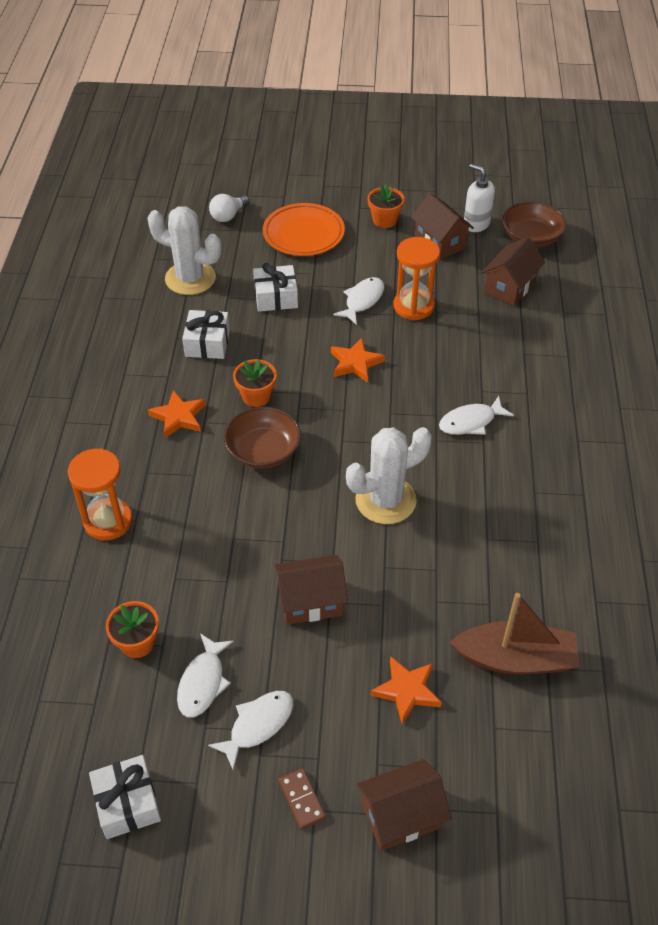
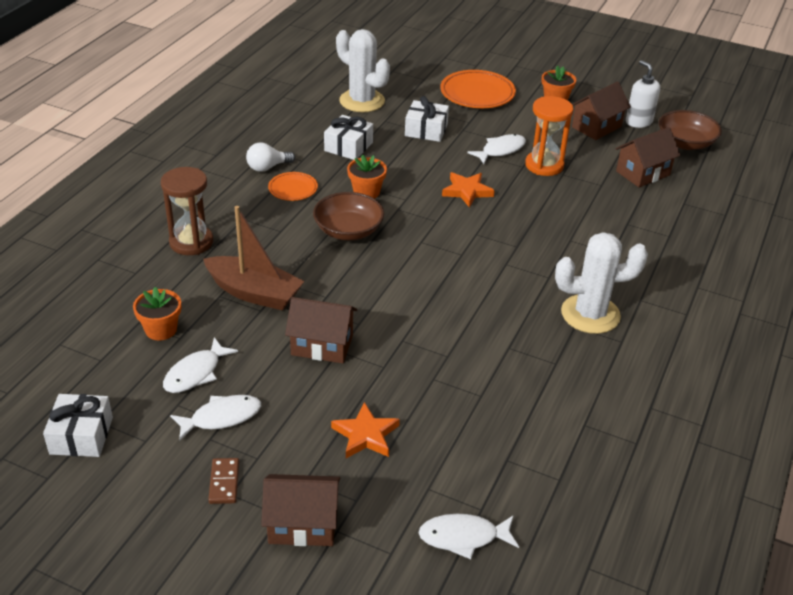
camera: 20 degrees right, 10 degrees down
(108, 521) = (191, 242): orange hourglass -> brown hourglass
(178, 417) = (293, 189): orange star -> orange plate
(228, 216) = (420, 67): white light bulb -> white light bulb (267, 167)
(385, 500) = (433, 293): white cactus -> white cactus (590, 314)
(440, 242) = (596, 127): brown house -> brown house turned 60 degrees clockwise
(470, 422) = (546, 259): white fish -> white fish (463, 537)
(515, 659) = (480, 444): brown boat -> brown boat (254, 293)

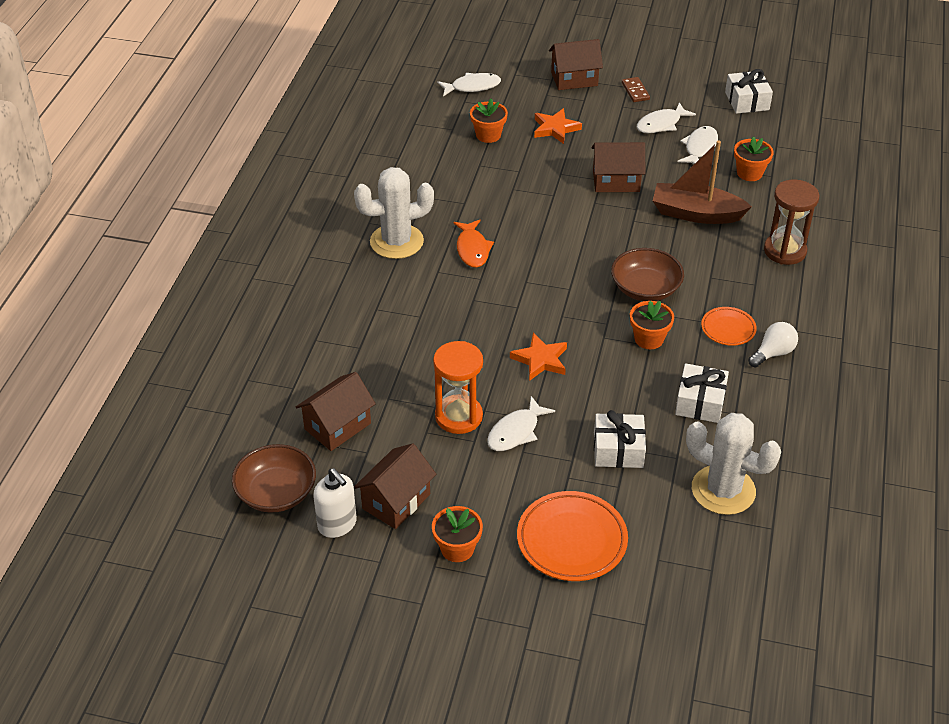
camera: 170 degrees right, 5 degrees up
(459, 440) = (488, 135): none -> orange flower pot
(509, 293) = (472, 249): none -> orange fish

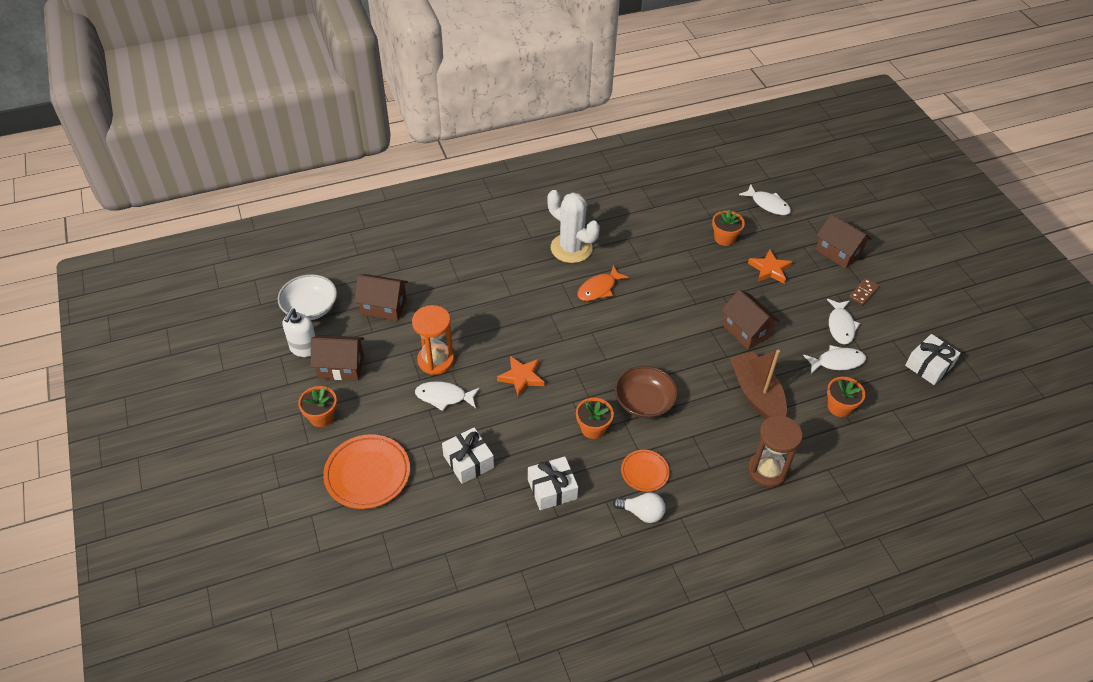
camera: 55 degrees right, 5 degrees up
(276, 493) = (310, 308): brown bowl -> white bowl
(661, 124) = (840, 326): white fish -> white fish turned 105 degrees counterclockwise
(723, 490) = (474, 543): white cactus -> none

